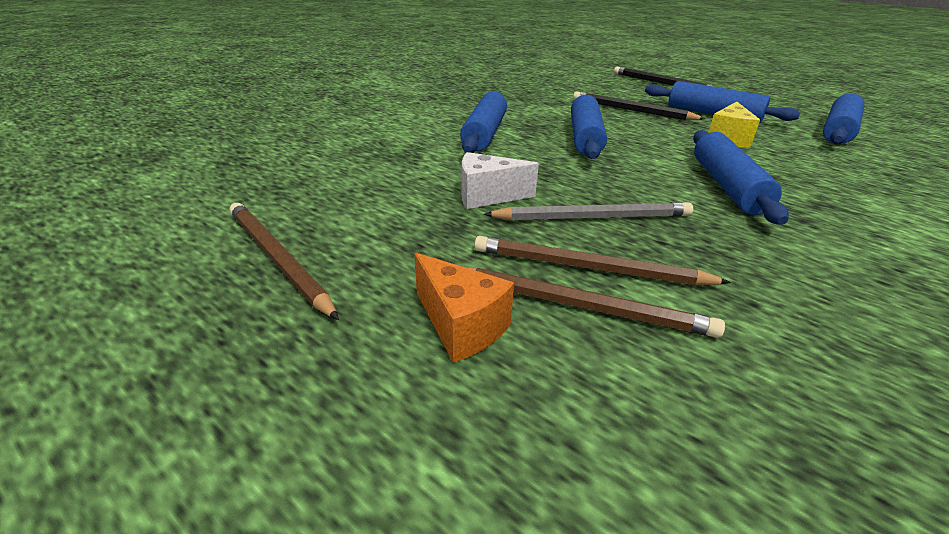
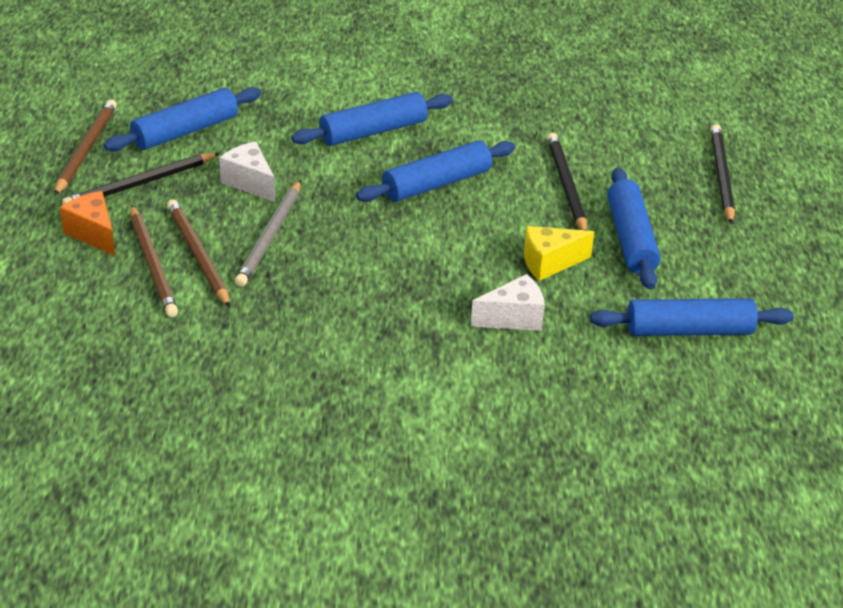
camera: 50 degrees right, 5 degrees up
(402, 251) = (140, 184): none -> black pencil
(461, 326) = (93, 234): orange cheese -> orange cheese turned 135 degrees clockwise
(592, 217) = (270, 236): grey pencil -> grey pencil turned 60 degrees clockwise
(727, 186) = (411, 284): blue rolling pin -> blue rolling pin (185, 131)
(802, 169) = (513, 318): none -> white cheese

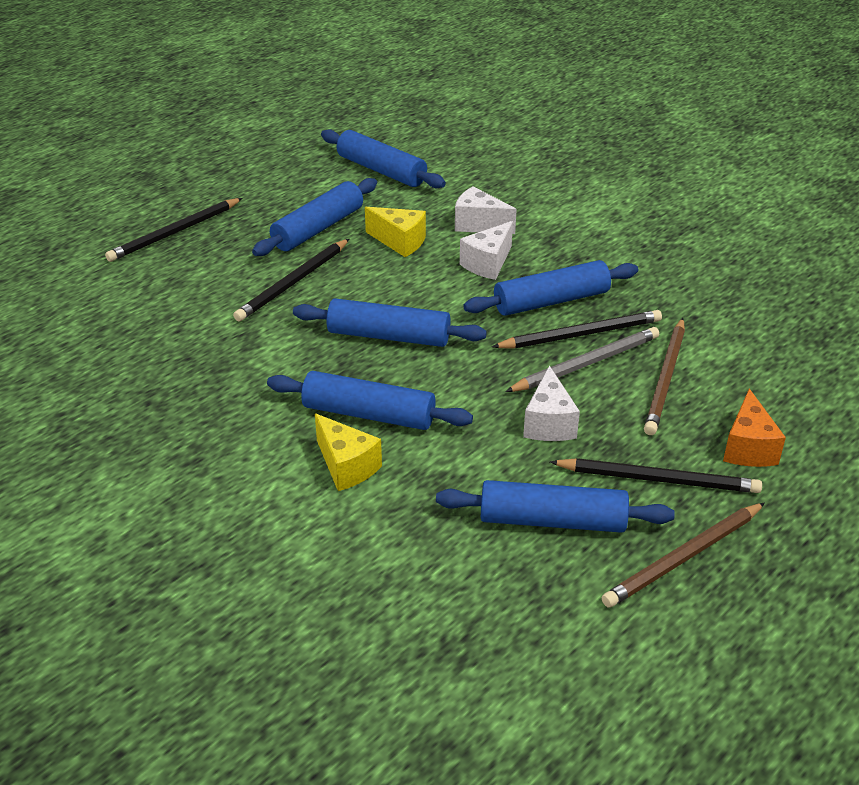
camera: 135 degrees left, 0 degrees up
(153, 264) = (713, 391): brown pencil -> none
(300, 258) = (580, 334): none -> black pencil
(343, 100) = (346, 466): none -> yellow cheese
(356, 275) = (551, 301): none -> blue rolling pin
(451, 282) = (488, 264): none -> white cheese

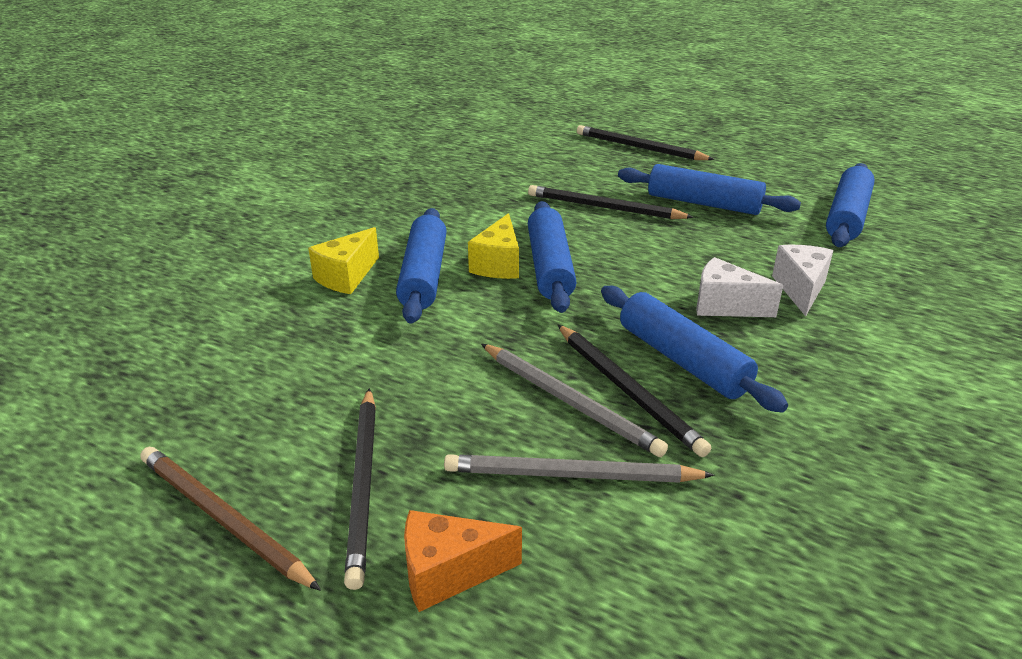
camera: 75 degrees right, 5 degrees down
(400, 242) = (719, 248): yellow cheese -> yellow cheese (498, 264)
(549, 423) = (445, 386): white cheese -> none
(552, 520) = (282, 407): blue rolling pin -> none
(666, 378) = (572, 475): brown pencil -> grey pencil

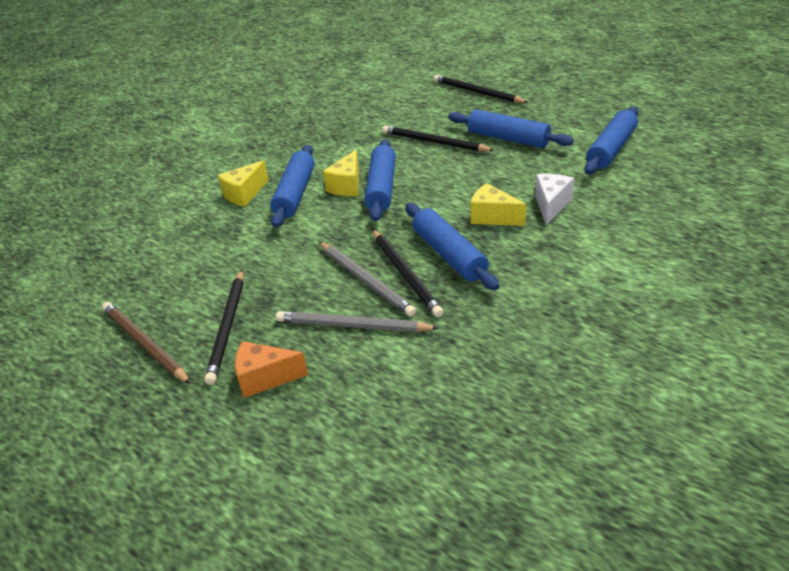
camera: 10 degrees right, 5 degrees up
(725, 306) = (492, 217): white cheese -> yellow cheese

